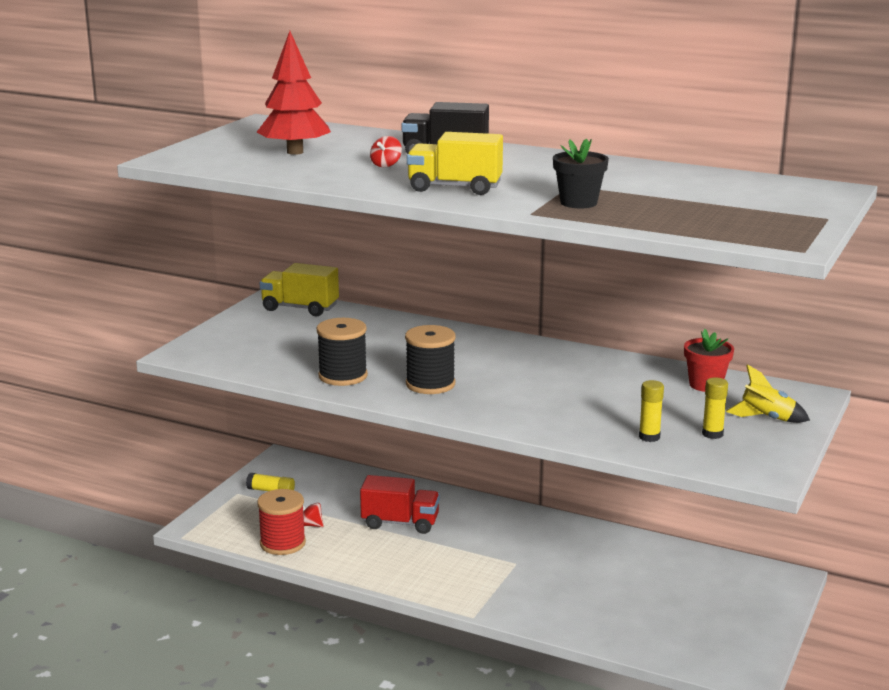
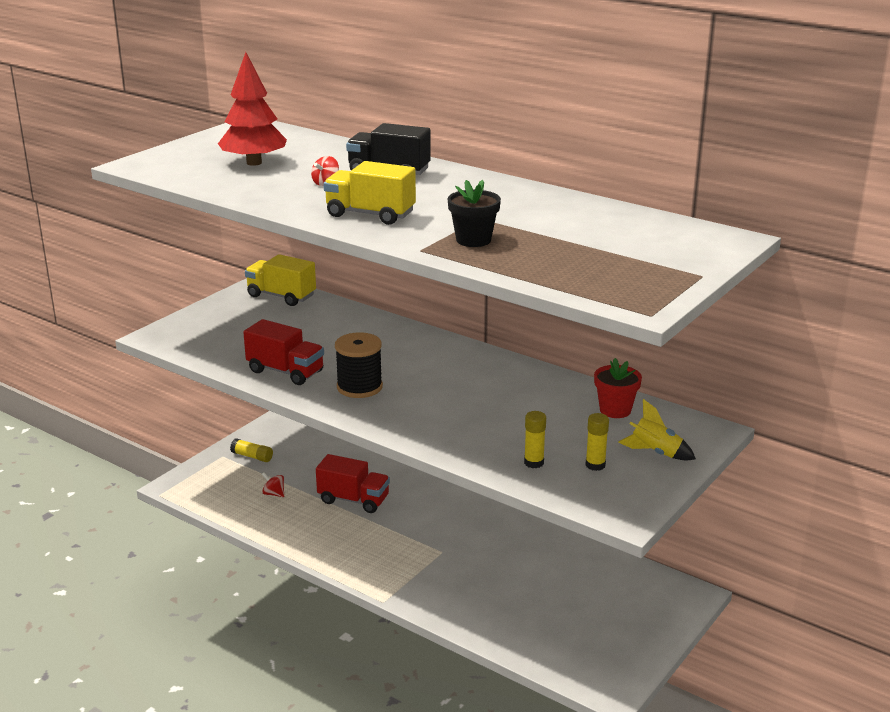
camera: 10 degrees right, 5 degrees up
(282, 543) = (243, 510): red spool -> none
(343, 376) = (285, 371): black spool -> red truck

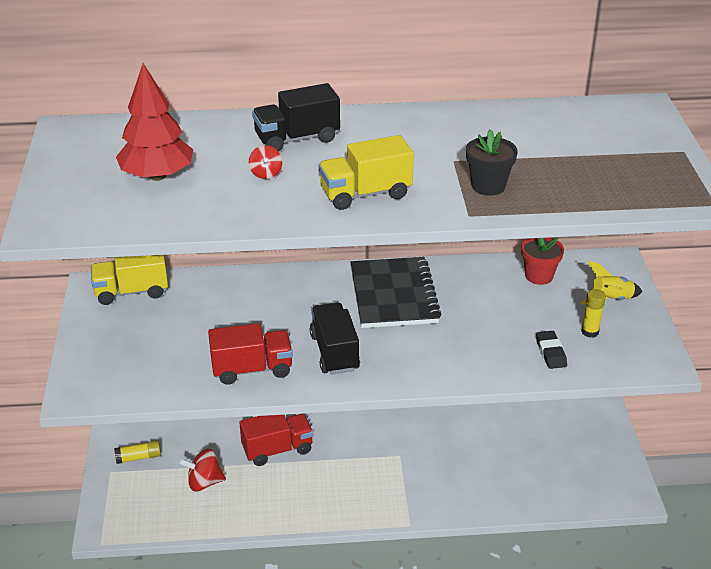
camera: 40 degrees left, 10 degrees up
(274, 494) = (204, 482): red spinning top -> red spinning top, size x1.61
(359, 387) = (334, 352): black spool -> black truck
(466, 372) = (394, 295): none -> black notebook
(534, 463) = (550, 352): yellow glue stick -> black eraser

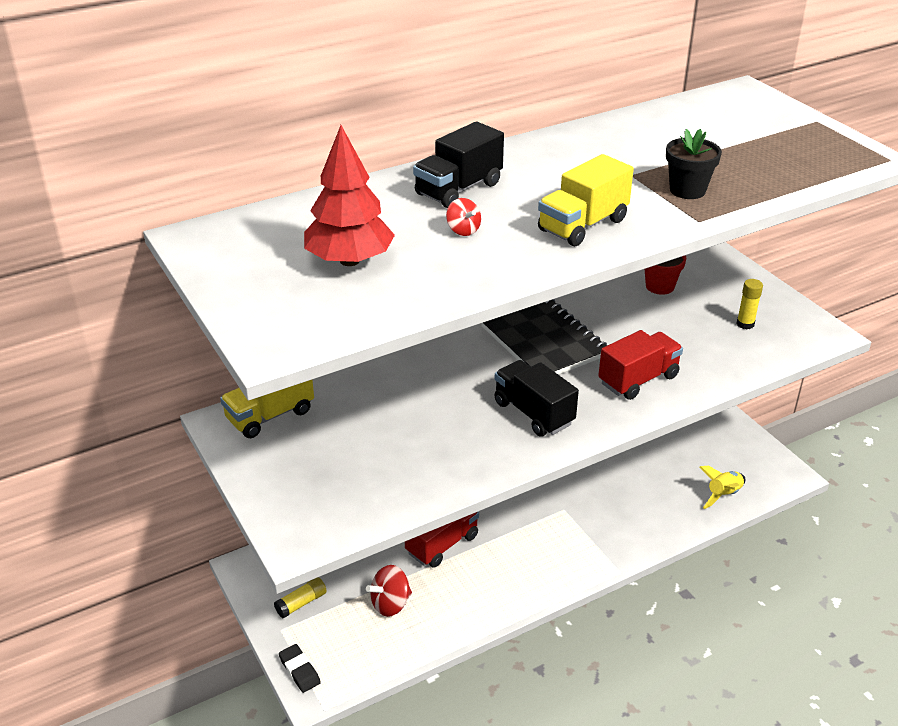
camera: 25 degrees left, 0 degrees up
(252, 369) = (465, 455): red truck -> red truck (638, 379)
(550, 352) = (728, 353): black eraser -> black eraser (299, 671)
(610, 300) = (738, 290): yellow rocket -> yellow rocket (723, 495)

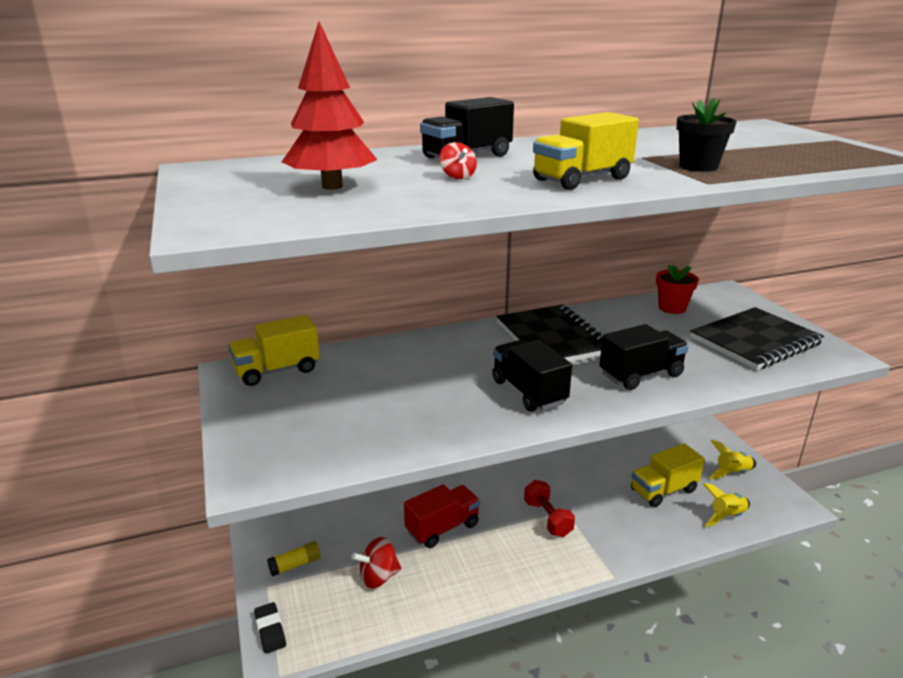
camera: 10 degrees right, 10 degrees down
(547, 520) = (547, 518): none -> red dumbbell
(638, 379) = (641, 375): red truck -> black truck
(659, 474) = (663, 490): none -> yellow truck
(726, 445) = (732, 473): none -> yellow rocket
(745, 324) = (755, 341): yellow glue stick -> black notebook

